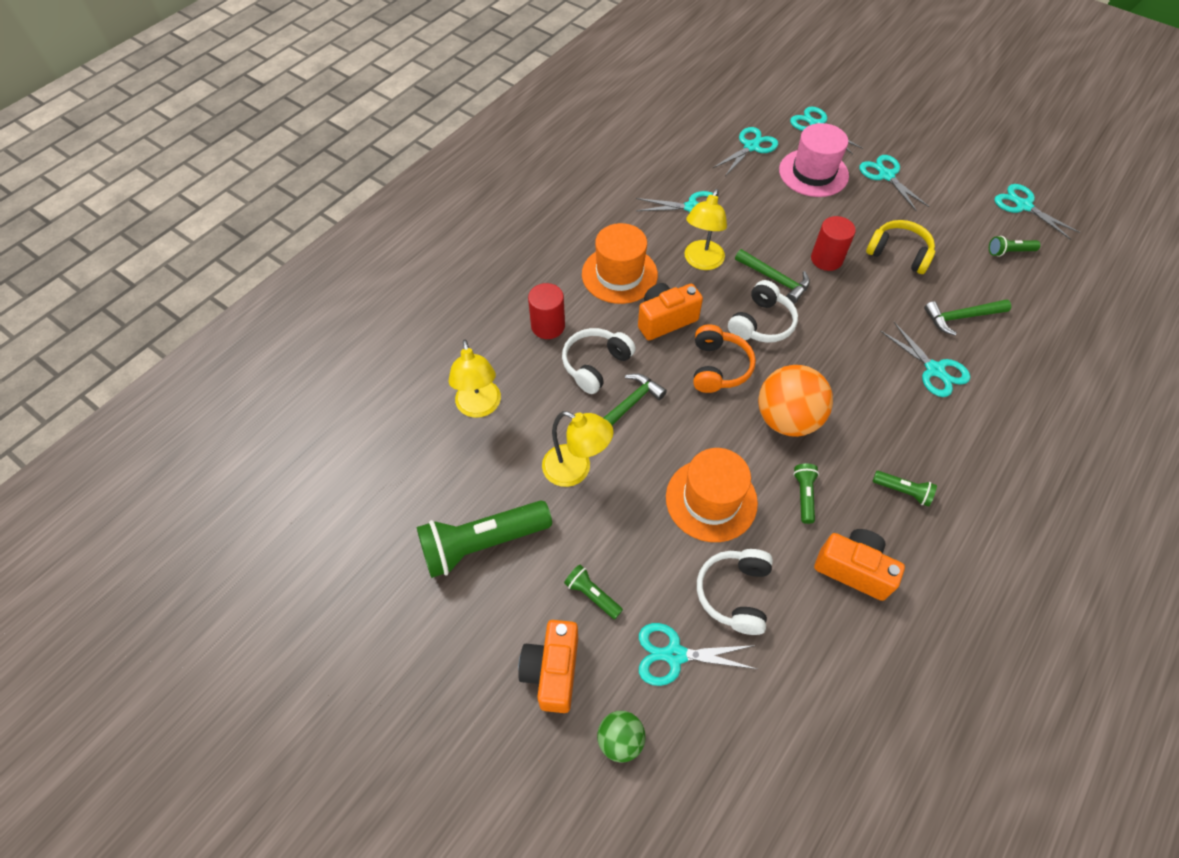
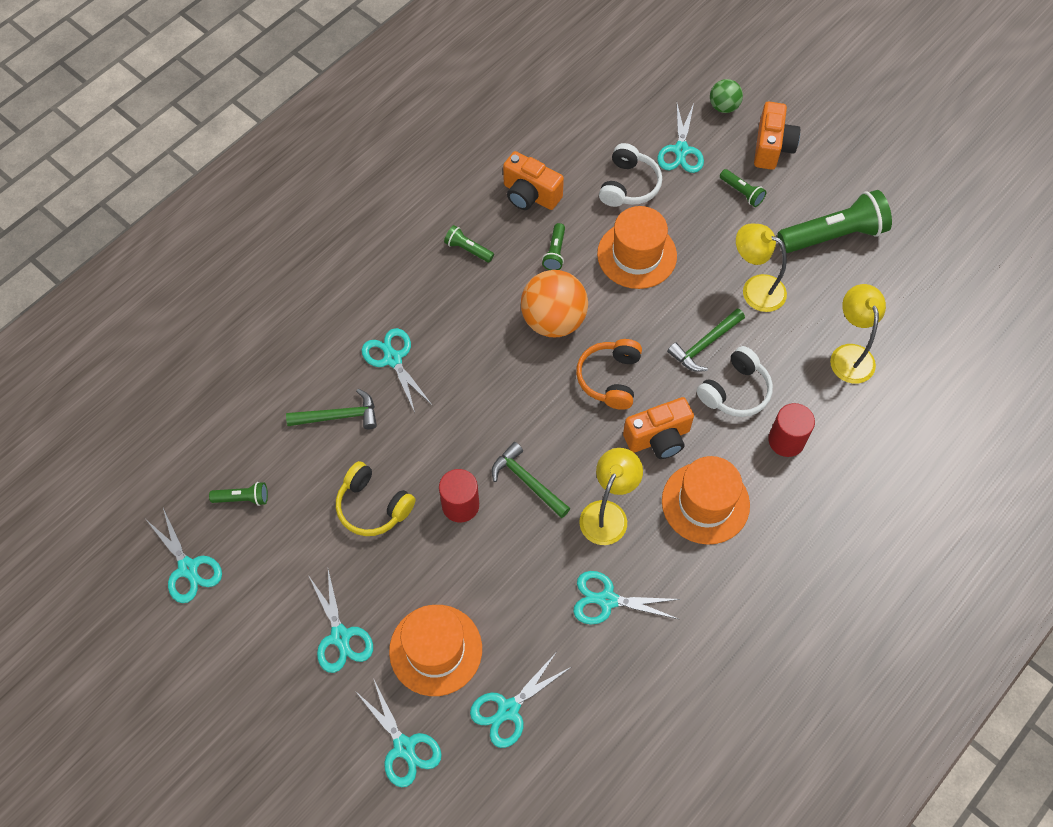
camera: 175 degrees left, 5 degrees up
(674, 655) = (681, 150): turquoise scissors -> turquoise scissors turned 90 degrees clockwise
(761, 323) = (555, 426): white headphones -> none
(813, 173) = (435, 650): pink hat -> orange hat

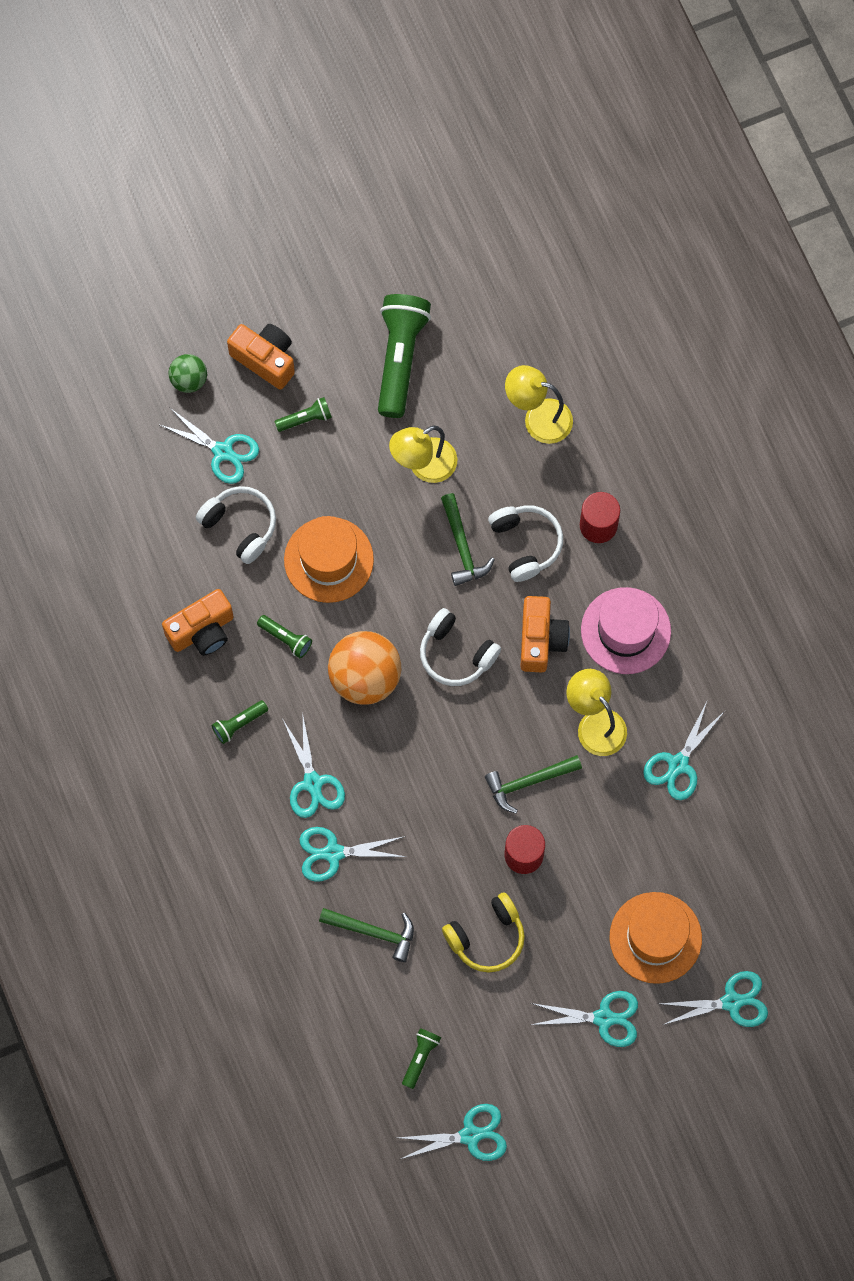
camera: 65 degrees left, 10 degrees up
(338, 416) = (373, 932): green hammer -> green hammer turned 90 degrees clockwise
(508, 709) = (738, 897): turquoise scissors -> turquoise scissors (312, 783)
(610, 378) = (456, 653): orange headphones -> white headphones
(705, 503) = (625, 631): orange hat -> pink hat

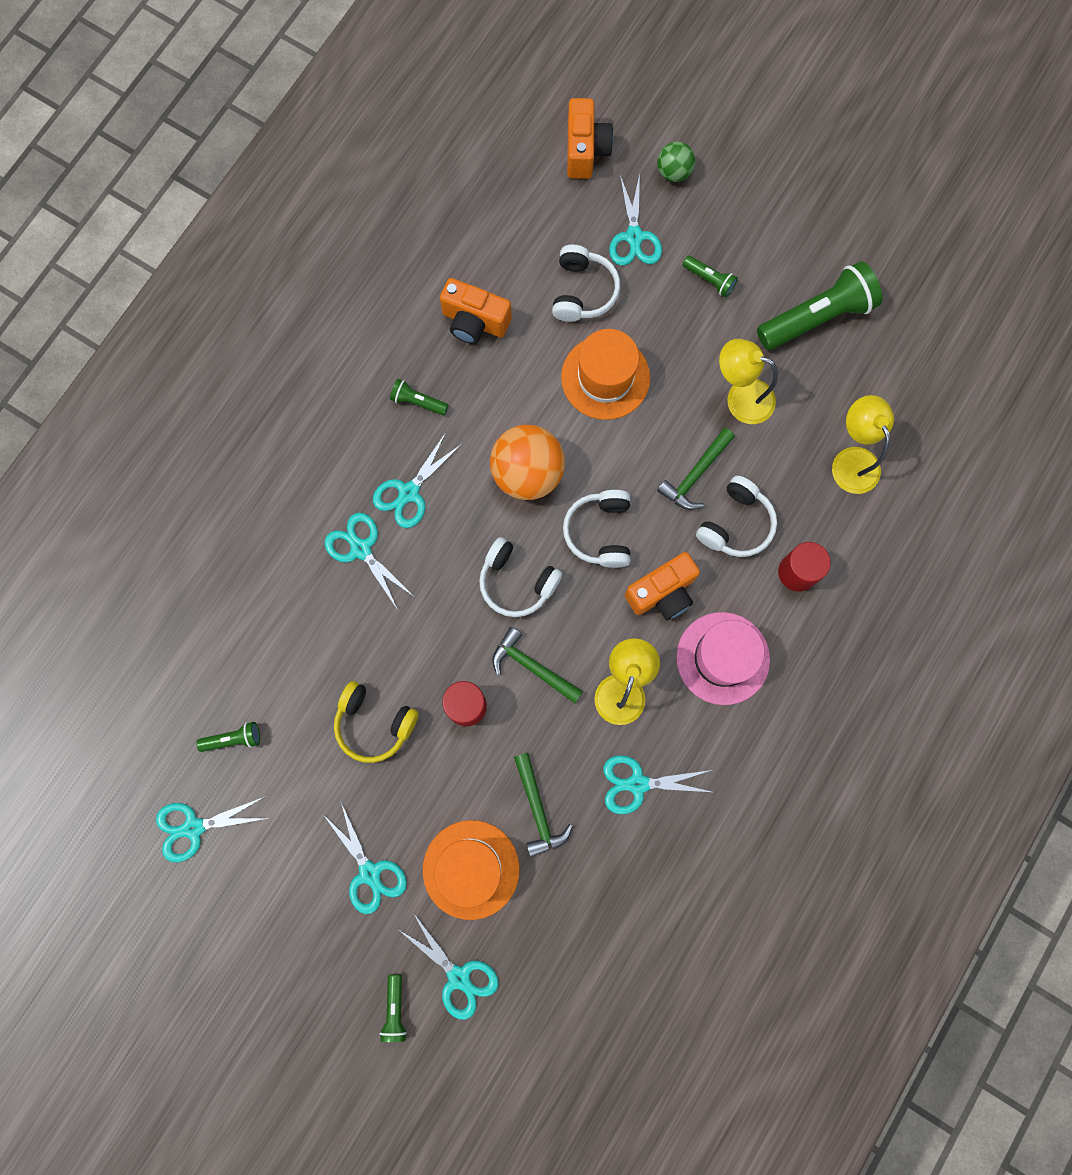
camera: 55 degrees right, 5 degrees up
(265, 359) = (735, 216): orange camera -> orange camera (585, 150)
(286, 638) = (515, 389): green flashlight -> green flashlight (395, 1009)
(373, 932) = (316, 627): green hammer -> green hammer (538, 809)
(450, 747) = (517, 582): none -> white headphones
(470, 1135) = (193, 827): turquoise scissors -> turquoise scissors turned 120 degrees clockwise

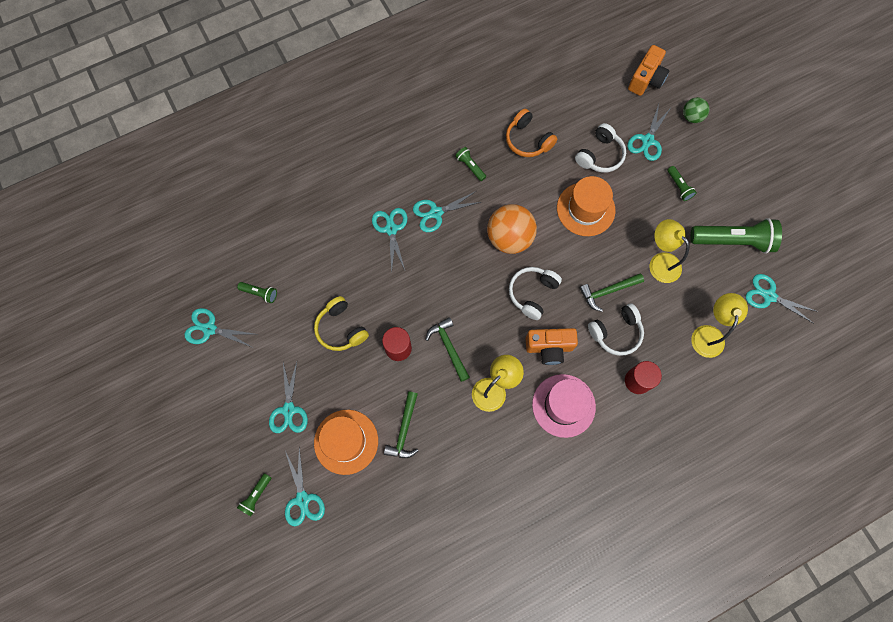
camera: 30 degrees right, 5 degrees down
(475, 322) = (528, 140): orange camera -> orange headphones
(517, 582) = (468, 295): white headphones -> none
(637, 784) = (470, 449): turquoise scissors -> turquoise scissors (769, 296)

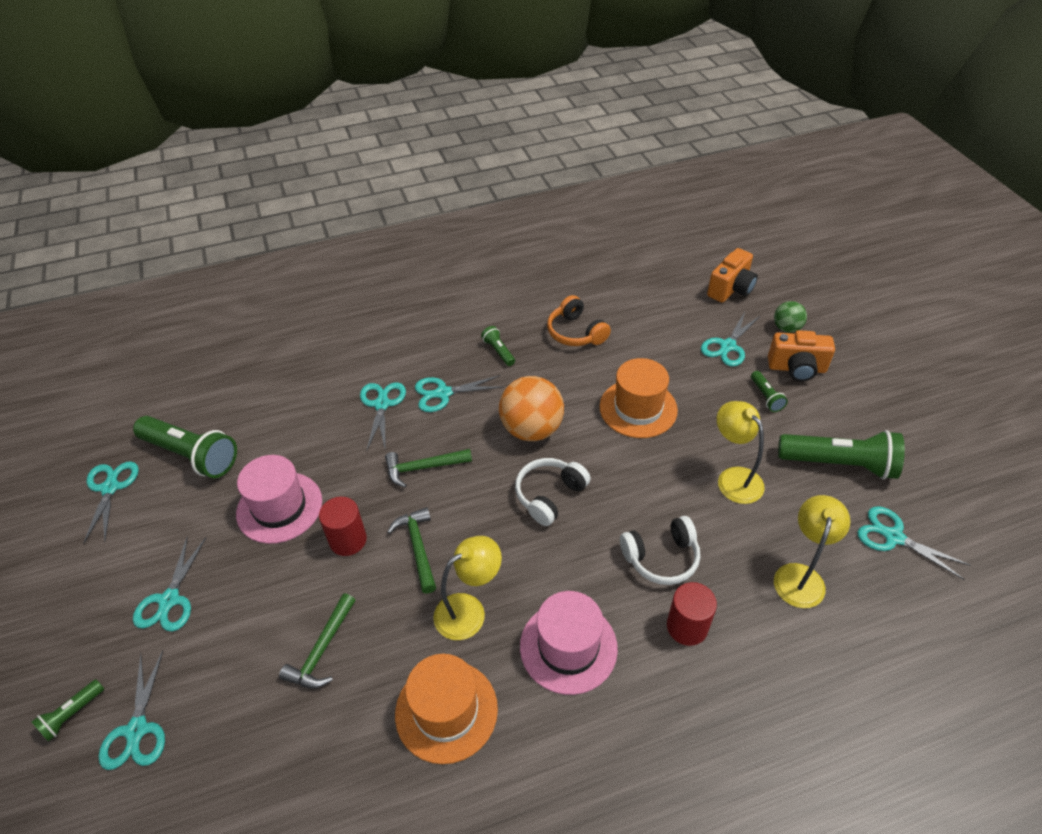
camera: 10 degrees right, 25 degrees down
(209, 329) = (110, 487): turquoise scissors -> turquoise scissors turned 60 degrees clockwise
(260, 293) = (192, 455): green flashlight -> green flashlight, size x2.15
(341, 328) = (279, 507): yellow headphones -> pink hat
(346, 441) = (232, 654): orange hat -> orange hat (446, 711)
(549, 348) = (560, 565): orange camera -> orange camera (796, 368)
(600, 155) = (664, 355): white headphones -> none
(608, 291) = (656, 505): green hammer -> green hammer (423, 468)

